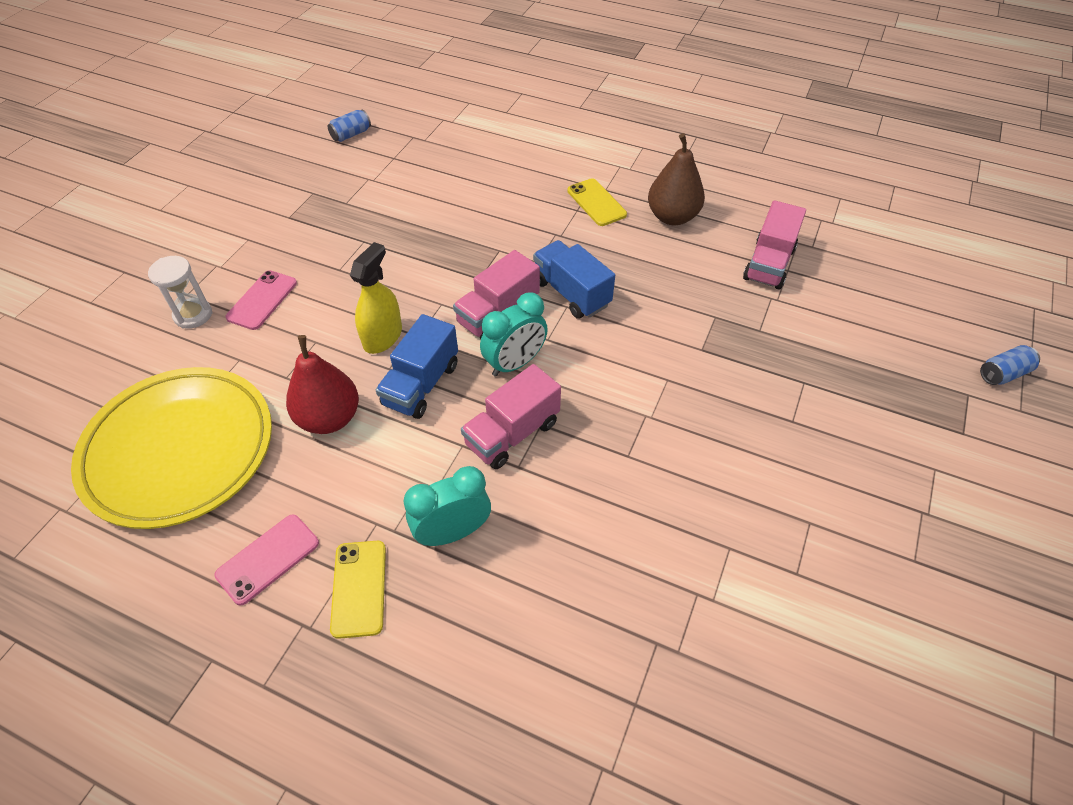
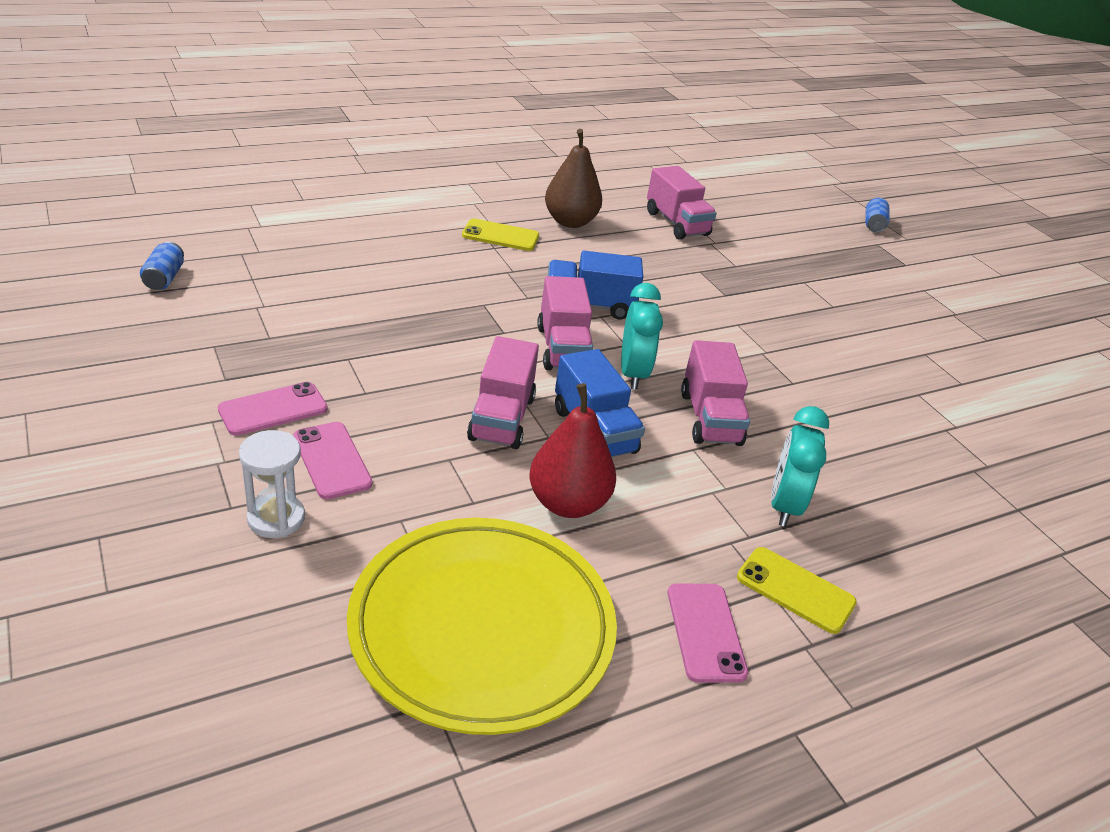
camera: 55 degrees left, 15 degrees down
(282, 250) = (273, 409): none -> pink phone
(382, 337) = (502, 418): yellow spray bottle -> pink truck

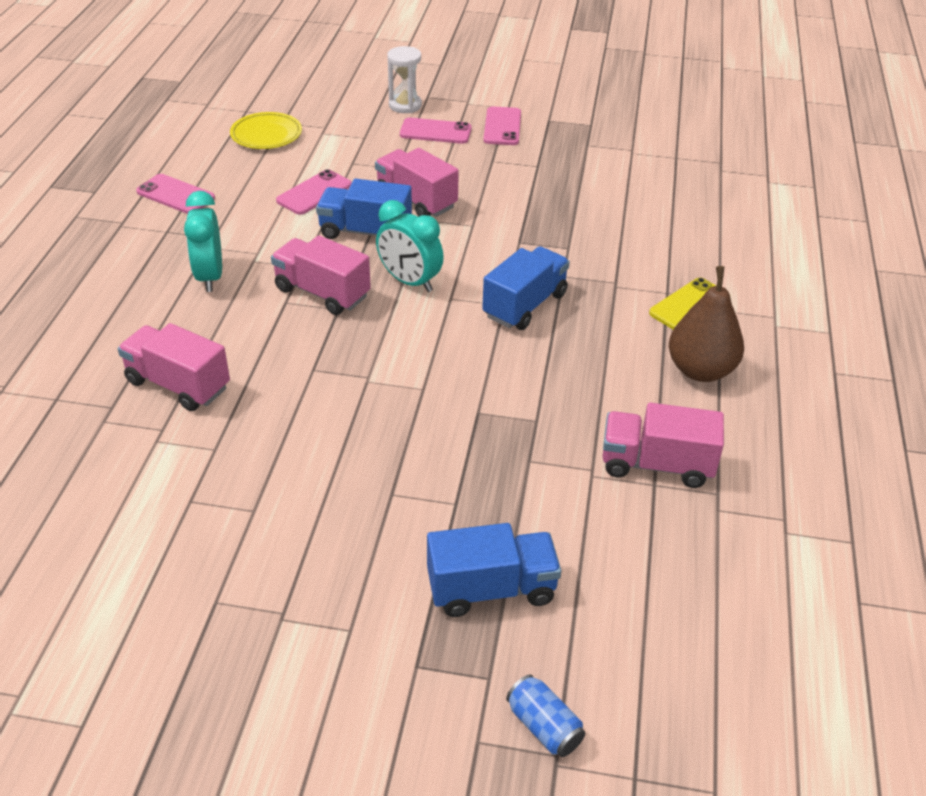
camera: 130 degrees right, 5 degrees up
(164, 278) = (696, 125): blue can -> none
(482, 628) = (266, 135): yellow plate -> yellow plate, size x0.47
(563, 348) = (472, 261): pink truck -> pink truck (178, 385)
(568, 503) = (314, 193): red pear -> pink phone
(784, 505) = (210, 277): turquoise clock -> turquoise clock turned 150 degrees counterclockwise
(795, 590) = (154, 240): yellow phone -> none
(835, 255) = (491, 589): none -> blue truck

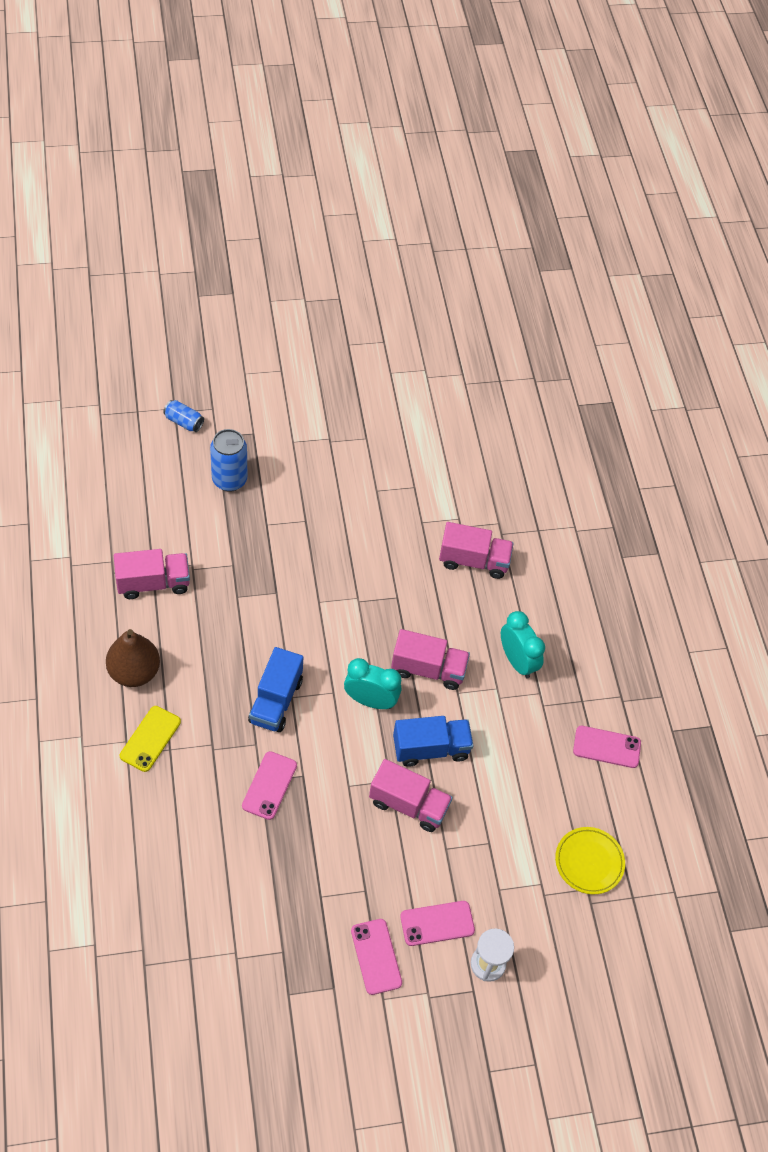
camera: 155 degrees right, 15 degrees up
(314, 193) = (498, 787): pink phone -> pink phone (269, 785)
(491, 589) = (229, 480): blue truck -> blue can

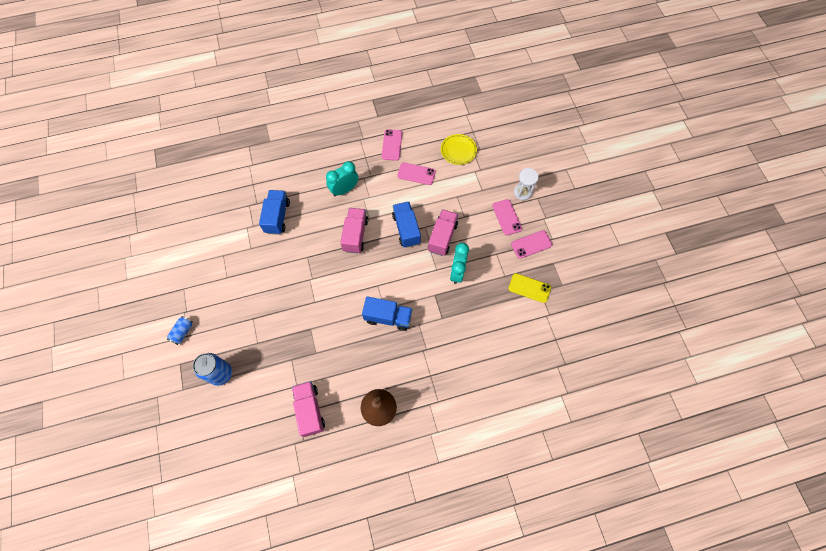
camera: 90 degrees left, 10 degrees up
(150, 739) = (425, 389): yellow phone -> yellow phone (529, 288)
(184, 422) = (169, 415): blue can -> blue can (182, 332)
(269, 785) = (444, 312): pink phone -> pink phone (416, 174)
(370, 700) = (380, 264): turquoise clock -> turquoise clock (457, 272)
(473, 560) = (277, 217): pink truck -> blue truck

